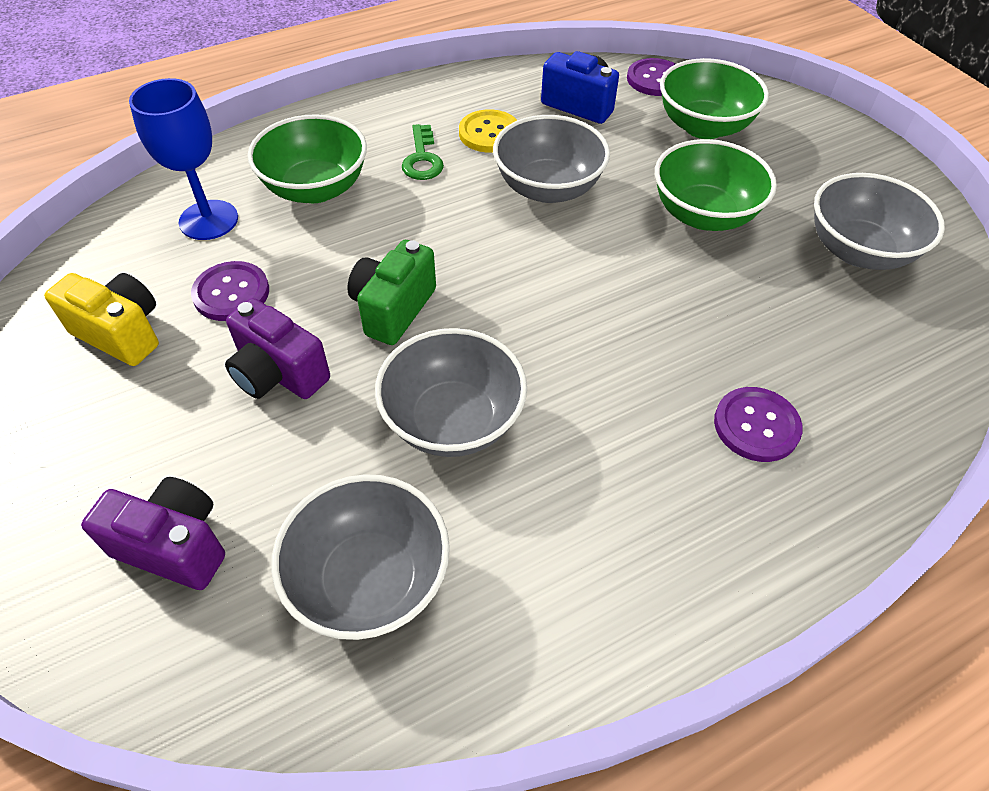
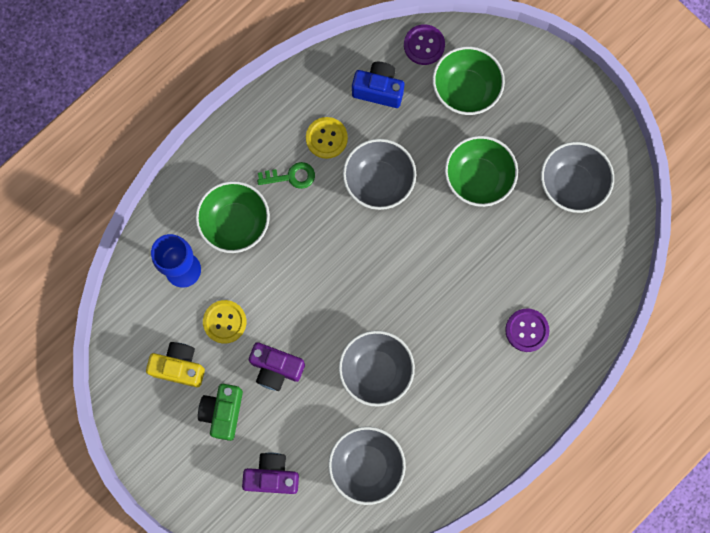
camera: 15 degrees left, 25 degrees up
(231, 293) = (224, 322): purple button -> yellow button
(393, 309) = (319, 307): green camera -> green camera (223, 412)
(422, 159) = (291, 176): green key -> green key turned 75 degrees counterclockwise

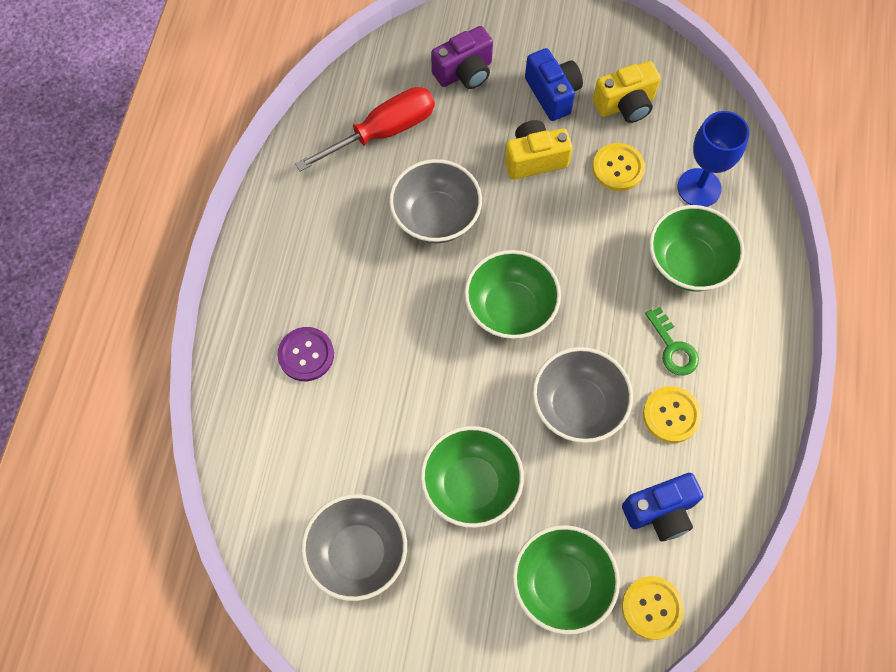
camera: 145 degrees right, 10 degrees down
(223, 412) = (552, 94): green camera -> blue camera
(276, 368) = (534, 159): purple camera -> yellow camera
(291, 176) = (673, 348): green key -> green key turned 75 degrees counterclockwise
(366, 466) = (383, 132): grey bowl -> red screwdriver
(373, 272) = (510, 308): none -> green bowl
(424, 45) = (652, 608): purple button -> yellow button

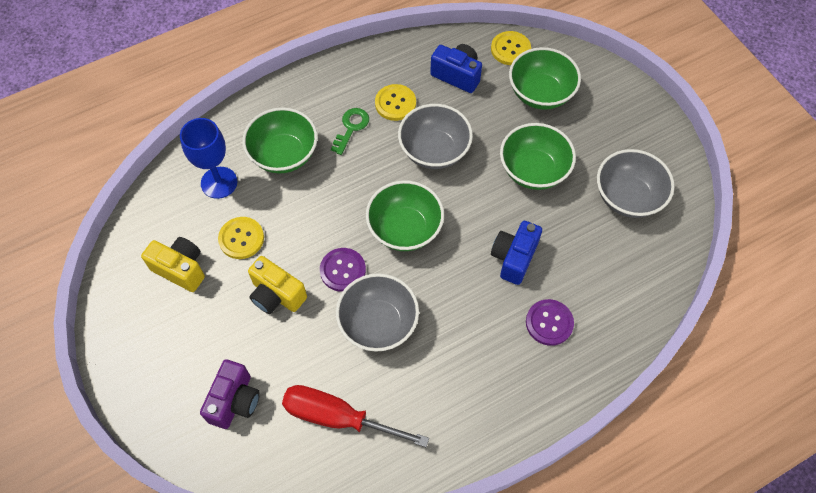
camera: 130 degrees left, 5 degrees down
(464, 72) = (235, 401): purple camera -> purple camera turned 90 degrees clockwise
(513, 226) = (343, 270): none -> purple button
(552, 94) = (207, 323): blue camera -> blue camera (513, 258)

